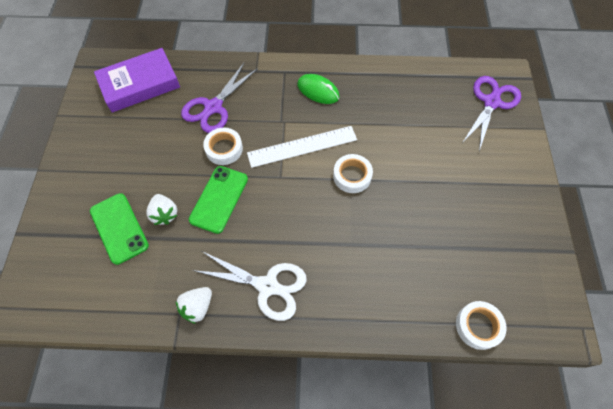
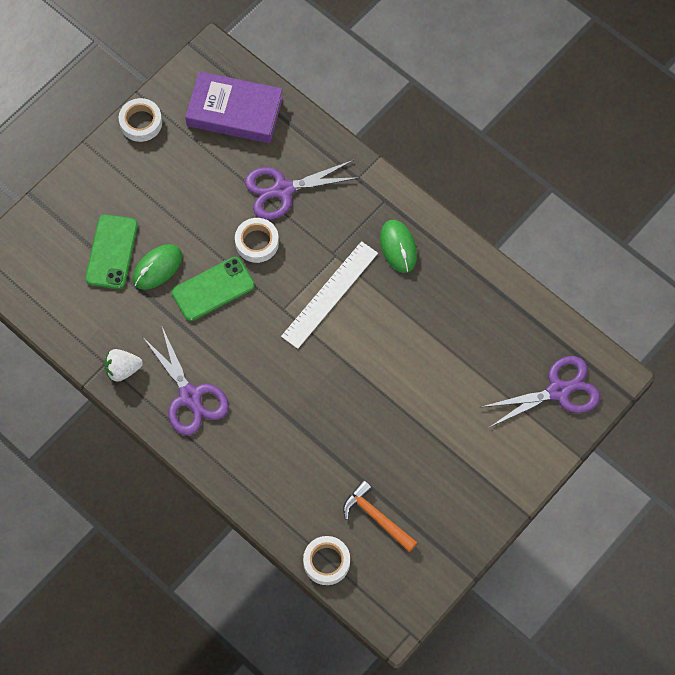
camera: 40 degrees right, 5 degrees up
(165, 214) = (157, 268): white strawberry -> green mouse
(267, 286) = (190, 396): white scissors -> purple scissors
(302, 146) = (329, 294): white ruler -> white ruler turned 75 degrees counterclockwise
(352, 176) = (347, 358): white tape -> white tape (141, 122)
(476, 264) = (376, 517): none -> orange hammer

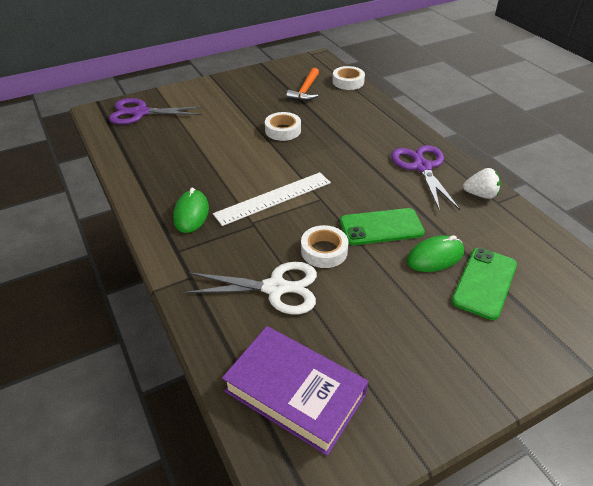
camera: 160 degrees left, 25 degrees down
(141, 122) = (429, 419): white tape -> white tape (283, 130)
(283, 190) = (275, 288): purple scissors -> white scissors
(376, 517) = (305, 90): orange hammer -> orange hammer turned 45 degrees clockwise

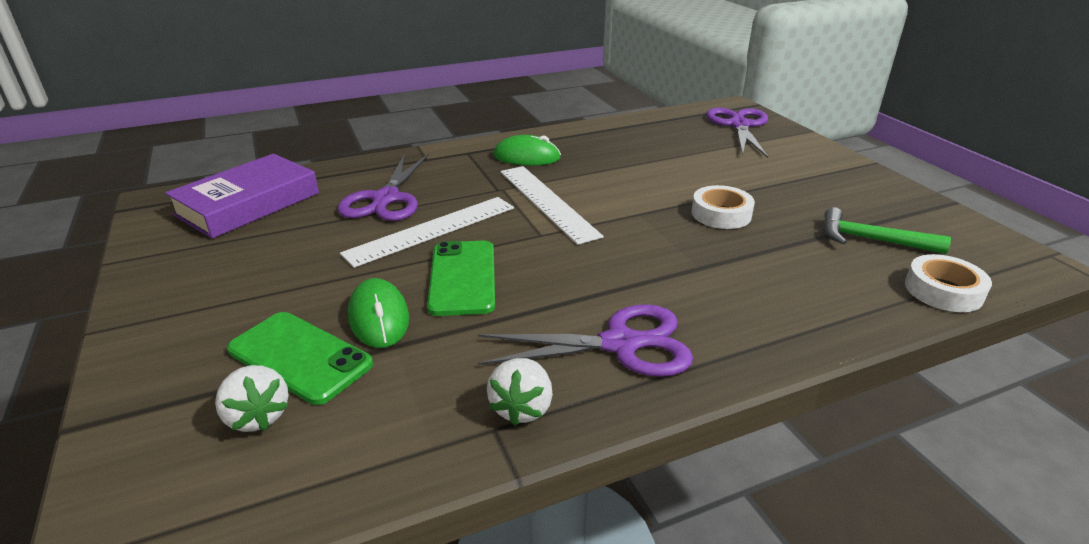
camera: 95 degrees right, 10 degrees down
(275, 288) = (386, 199): white scissors -> purple scissors
(305, 90) = (872, 240): orange hammer -> green hammer
(324, 251) = (432, 230): white tape -> white ruler
(535, 285) = (258, 416): none -> white strawberry

